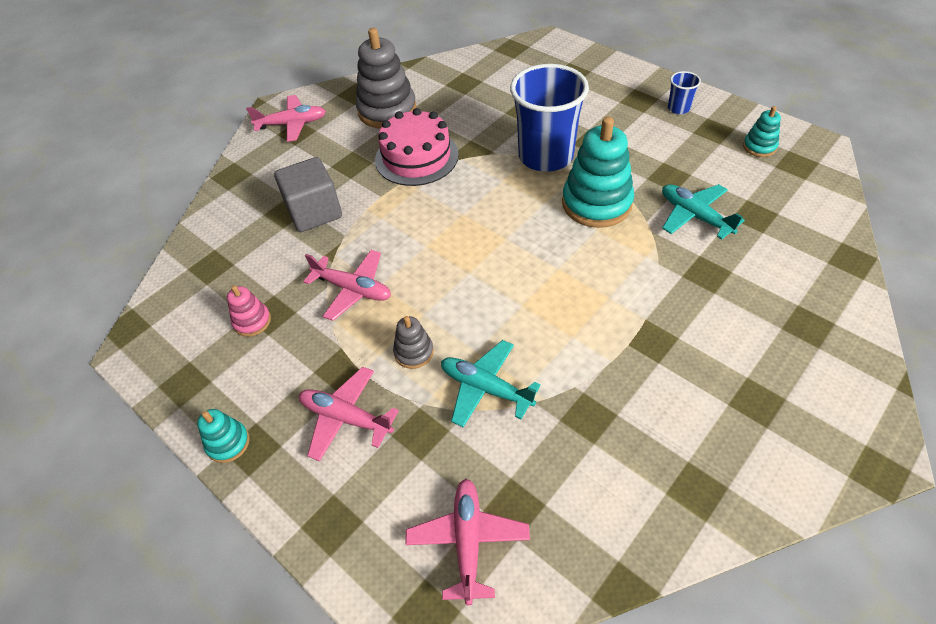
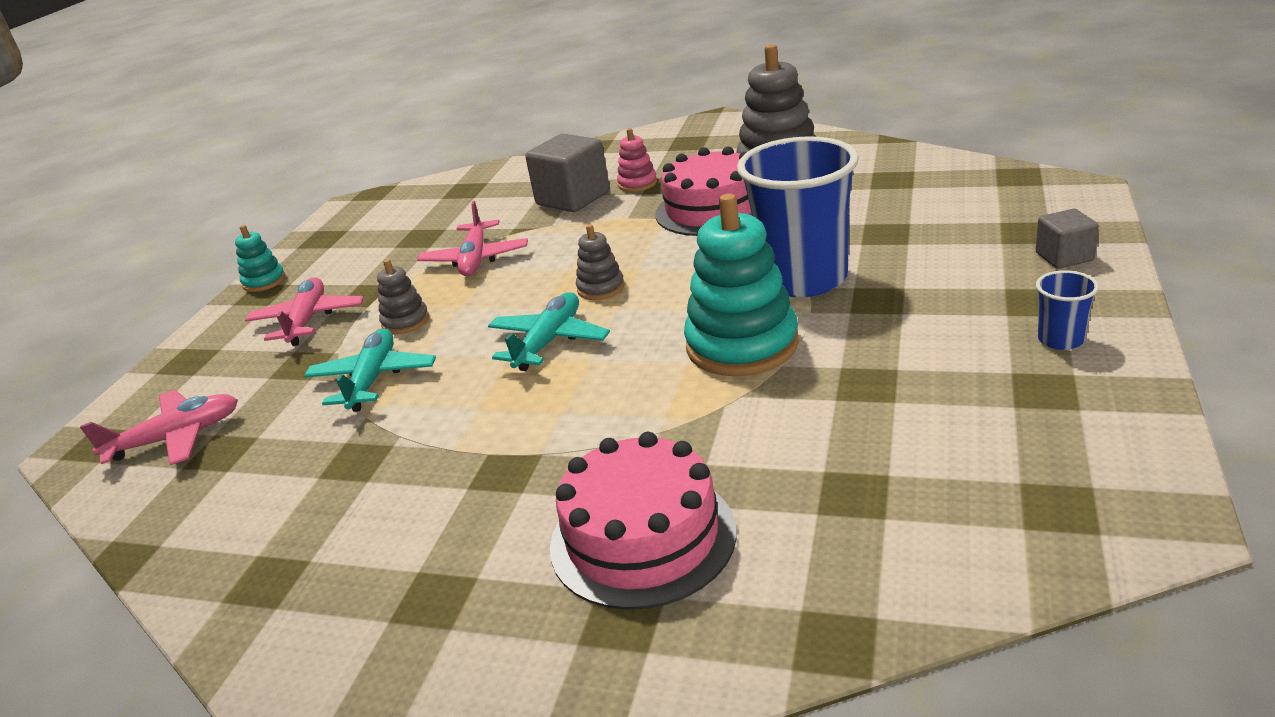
camera: 65 degrees right, 20 degrees down
(252, 321) = (406, 233): pink stacking toy -> pink stacking toy (637, 184)
(292, 124) = (698, 135): pink plane -> none
(470, 238) = (601, 288): none -> grey stacking toy
(608, 74) = (1064, 257): none -> grey cube
(694, 216) = (793, 433): turquoise plane -> turquoise plane (549, 341)
(749, 298) = (642, 538): none -> pink cake
(759, 147) = (1057, 449): turquoise stacking toy -> none

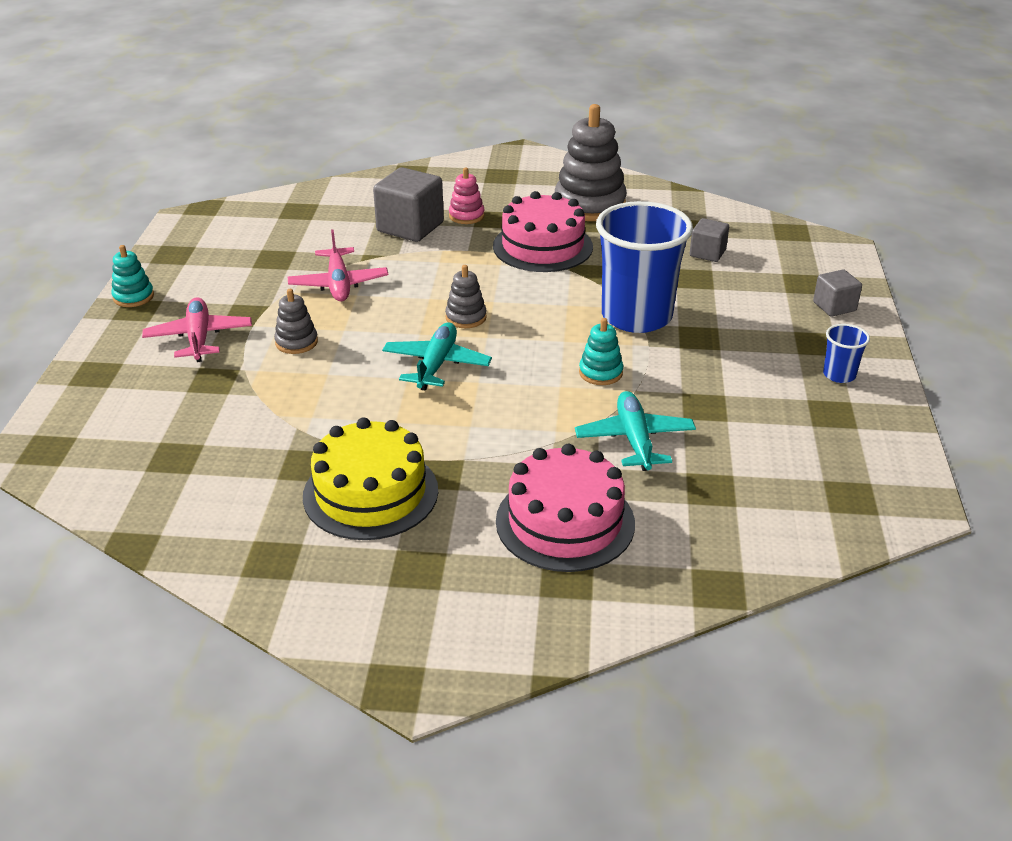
camera: 15 degrees left, 5 degrees up
(176, 438) = (125, 445): pink plane -> none
(373, 379) = (289, 395): turquoise plane -> turquoise plane (634, 439)
(415, 496) = (370, 493): none -> yellow cake
(742, 345) = (600, 373): turquoise stacking toy -> turquoise stacking toy, size x0.49
(907, 205) = (707, 253): none -> grey cube

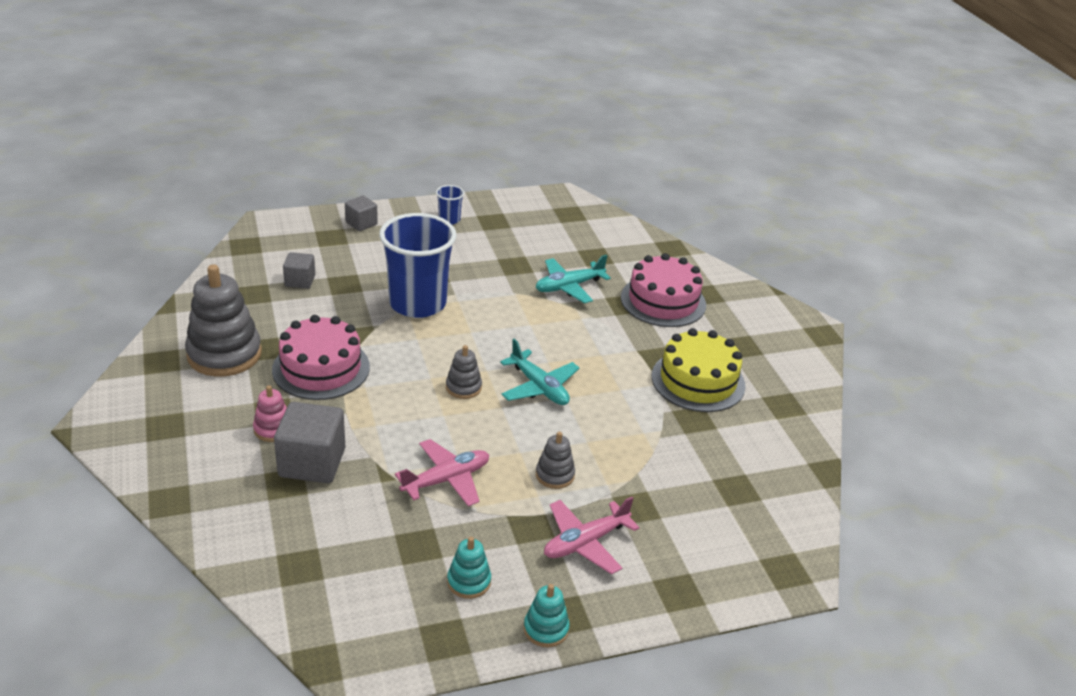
camera: 115 degrees left, 0 degrees up
(436, 365) = (539, 387): turquoise plane -> turquoise plane turned 120 degrees counterclockwise
(600, 373) = (502, 309): turquoise stacking toy -> turquoise stacking toy (469, 581)

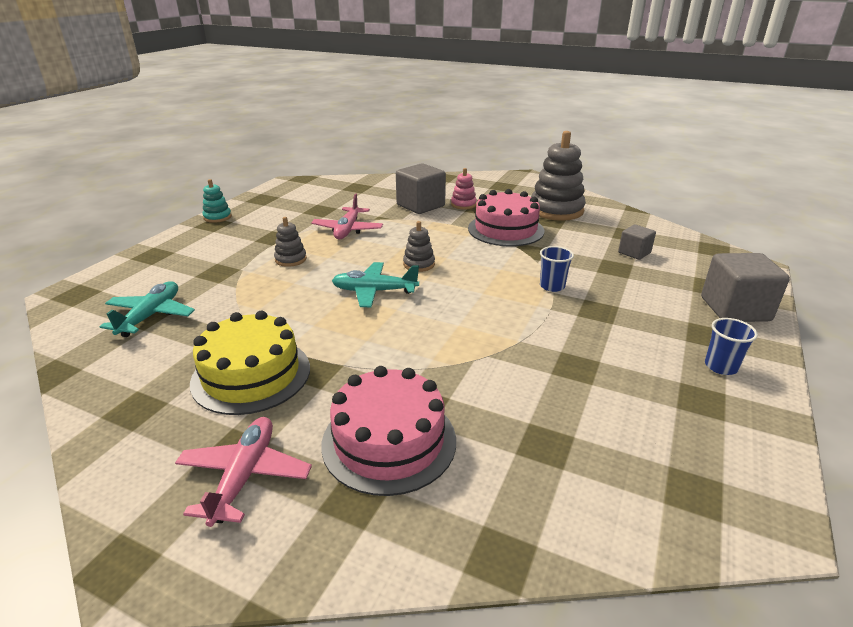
camera: 135 degrees right, 5 degrees down
(361, 223) = (735, 309): grey cube -> grey cube, size x1.76
(417, 303) = (552, 286): blue cup -> blue cup, size x0.43
(469, 581) = (276, 212): turquoise stacking toy -> none
(569, 287) = (496, 381): turquoise plane -> turquoise plane (151, 316)
(585, 542) = (233, 246): pink plane -> pink plane (244, 476)

